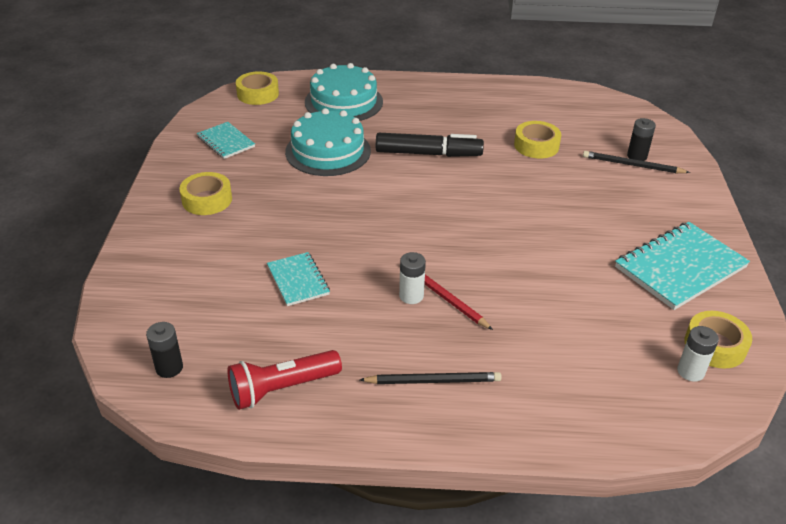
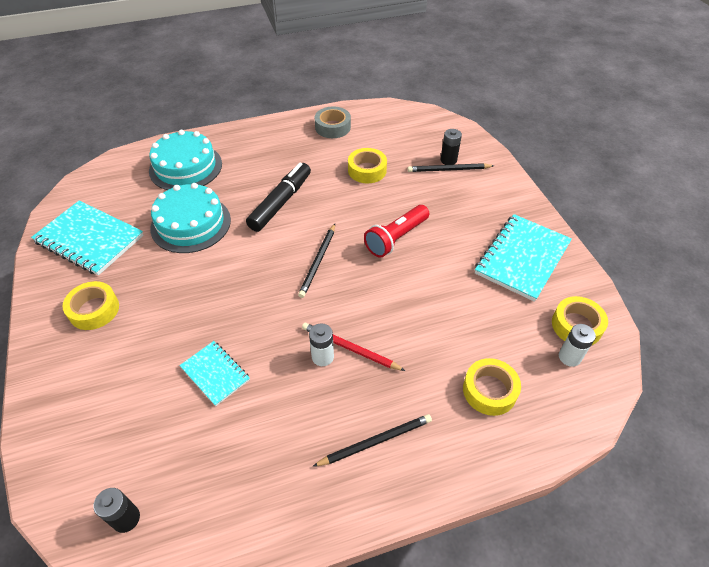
camera: 20 degrees left, 10 degrees up
(226, 142) = (89, 239): turquoise notebook -> turquoise notebook, size x1.78
(258, 94) = (101, 178): yellow tape -> yellow tape (489, 390)
(282, 389) = (245, 501): red flashlight -> red flashlight (396, 238)
(428, 154) = (281, 202): black marker -> black marker turned 45 degrees counterclockwise
(444, 214) = (318, 261): none -> black pencil
(516, 98) = (333, 127): none -> grey tape

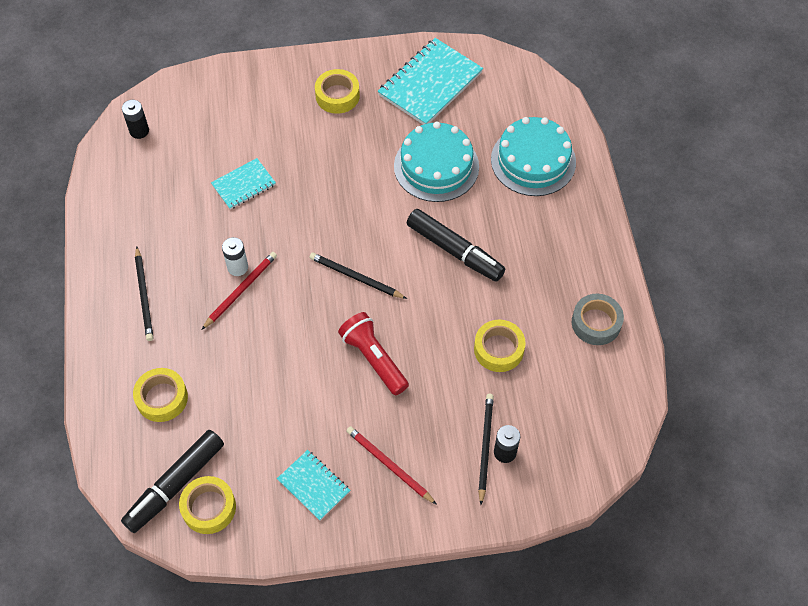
camera: 100 degrees right, 10 degrees up
(485, 216) = (389, 465): none -> red pencil
(522, 258) = (314, 485): turquoise notebook -> turquoise notebook, size x0.56
(569, 357) = (175, 485): white battery -> black marker

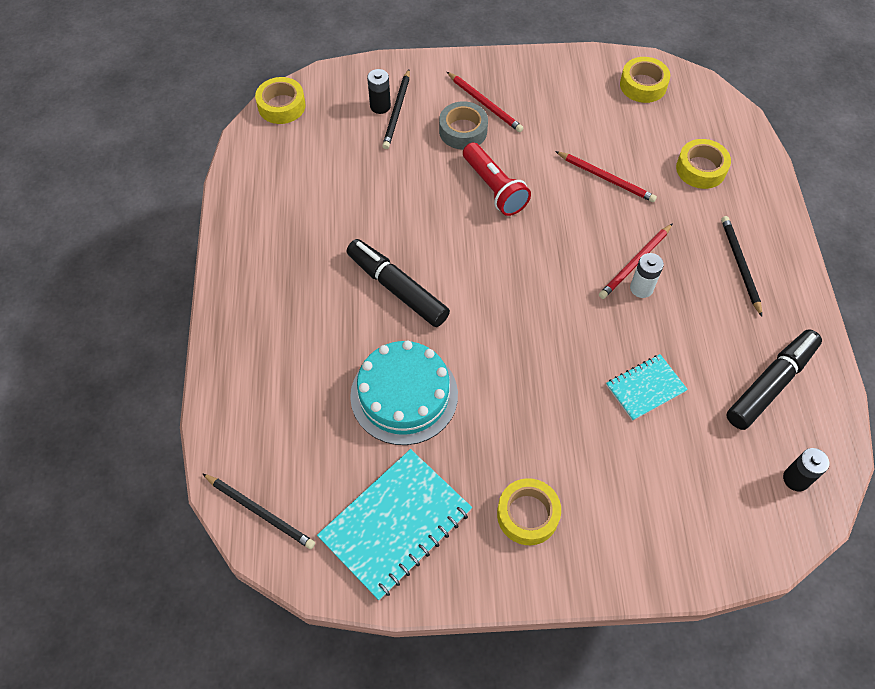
camera: 175 degrees left, 0 degrees up
(175, 485) = (675, 103): black marker -> black marker (771, 384)
(261, 379) = (606, 178): none -> red pencil
(314, 485) = (552, 94): turquoise notebook -> none
(356, 277) = (509, 267): black pencil -> black pencil (260, 511)
(498, 349) = (368, 188): yellow tape -> yellow tape (281, 106)
(533, 161) = (281, 393): turquoise cake -> none
(596, 323) = (264, 205): grey tape -> grey tape (463, 131)

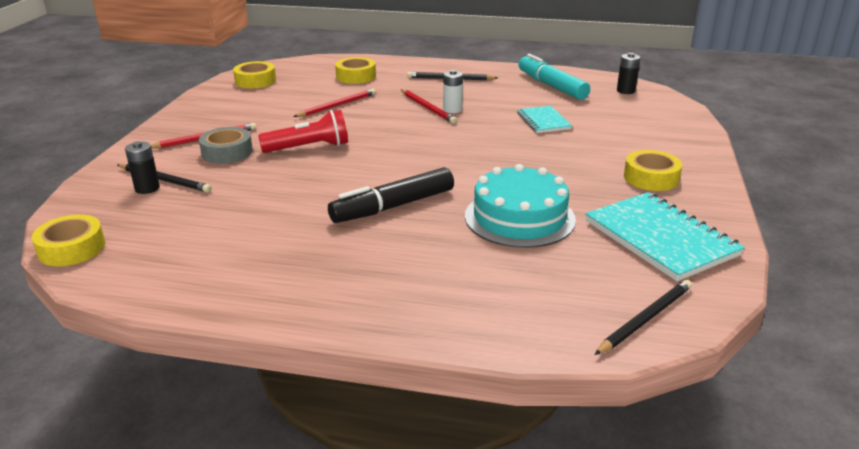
camera: 75 degrees left, 30 degrees down
(771, 384) = (551, 86): black marker -> turquoise marker

